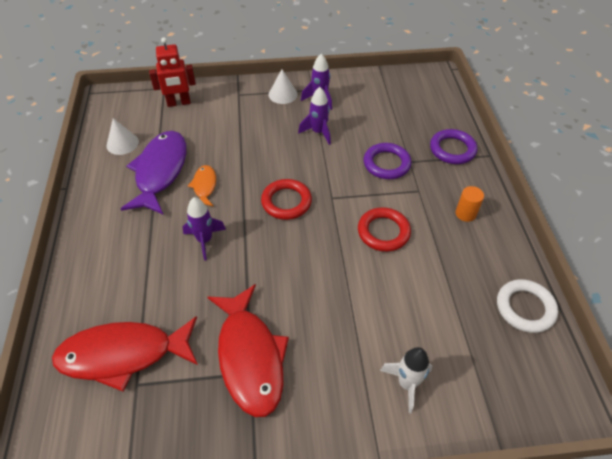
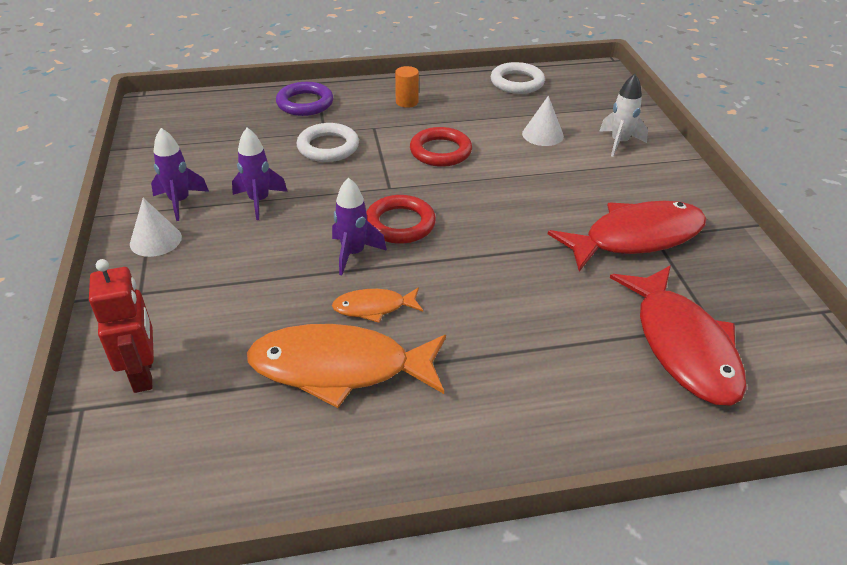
camera: 95 degrees left, 10 degrees down
(122, 143) = (257, 443): white cone -> white cone (542, 134)
(160, 171) = (339, 368): purple fish -> orange fish
(205, 240) = (480, 294): purple rocket -> purple rocket (353, 254)
(386, 164) = (328, 147): purple ring -> white ring

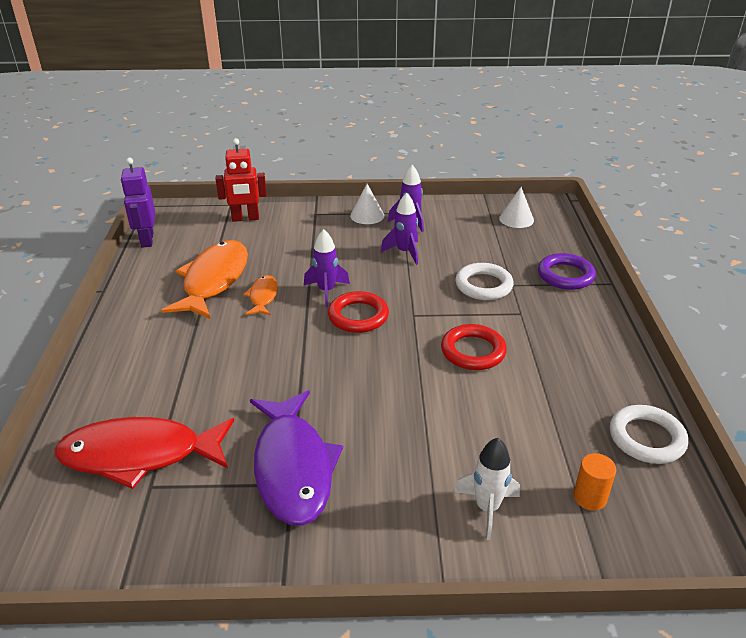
camera: 100 degrees right, 5 degrees down
(210, 502) = (147, 240): none -> purple robot
(407, 102) = (577, 338): orange cylinder -> orange cylinder (589, 497)
(542, 134) = (508, 436): white cone -> white cone (516, 219)
(636, 238) = (293, 467): red fish -> purple fish

